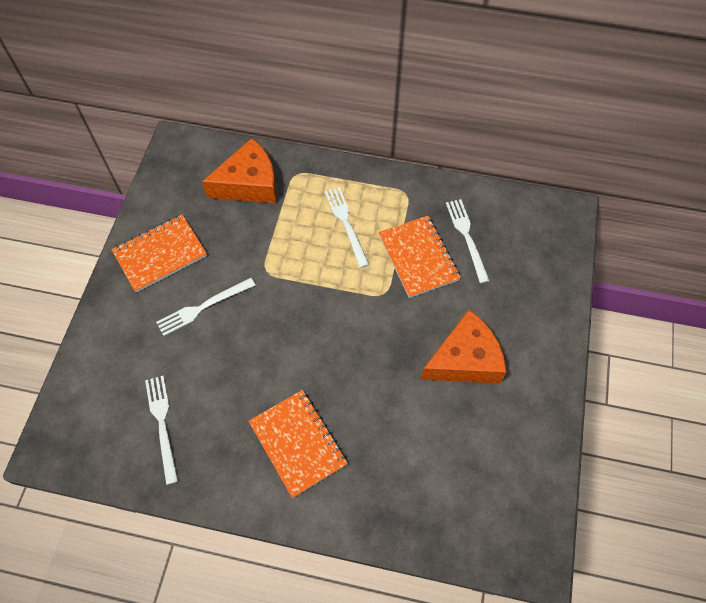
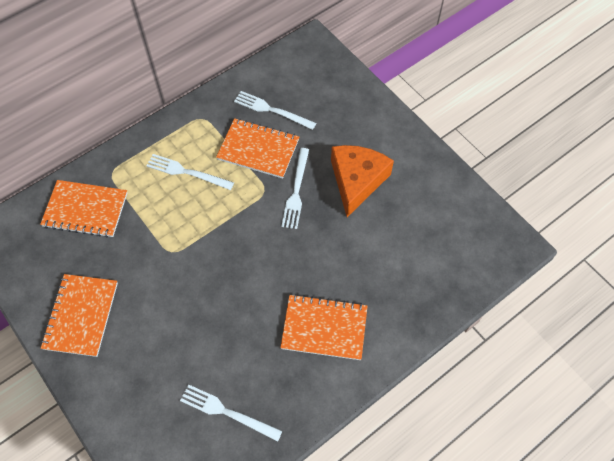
camera: 50 degrees left, 0 degrees up
(203, 307) = (158, 316): white fork -> white fork (296, 191)
(249, 184) = (85, 209): orange cheese -> orange notebook

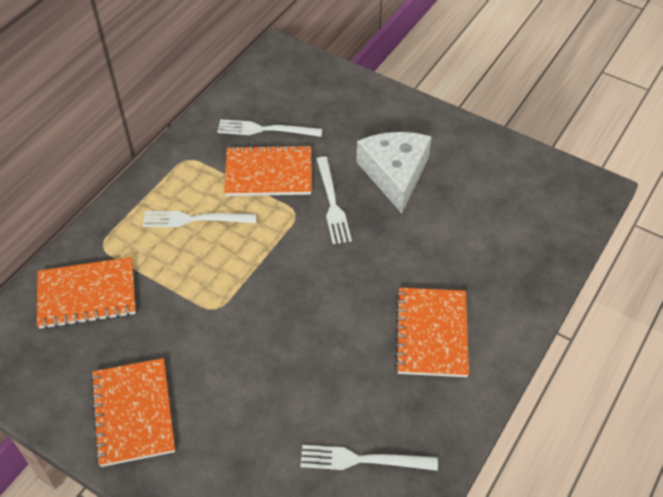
camera: 20 degrees left, 10 degrees down
(324, 328) = (431, 333): orange notebook -> orange notebook turned 75 degrees counterclockwise
(357, 181) = (395, 174): orange cheese -> white cheese

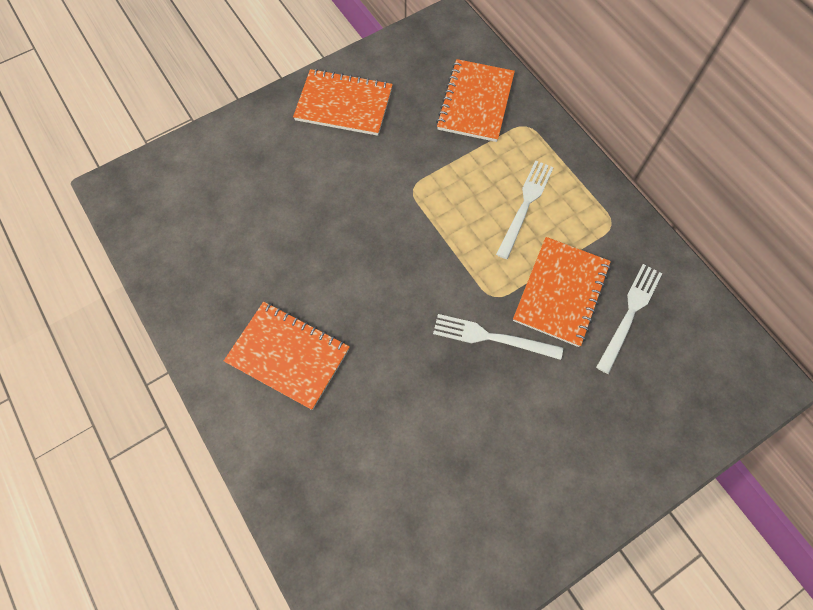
camera: 115 degrees right, 15 degrees up
(363, 460) = (208, 242): white fork -> none
(395, 174) = (506, 423): white cheese -> none

